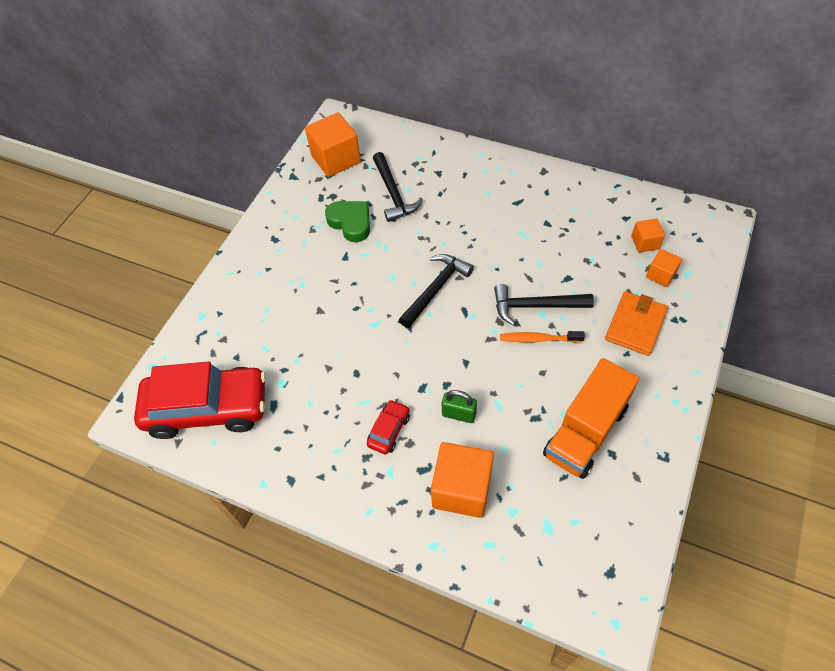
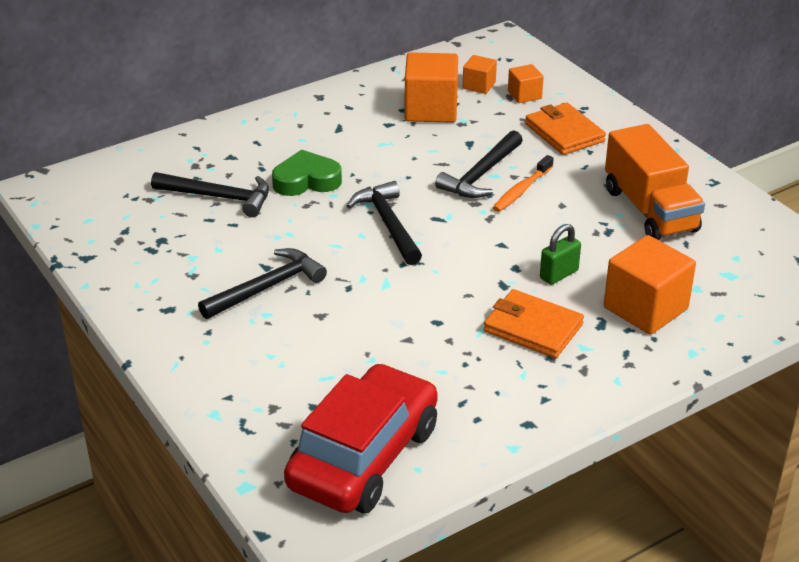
camera: 60 degrees left, 20 degrees down
(326, 270) = (267, 287): none -> black hammer
(336, 159) = (106, 215): orange cube -> orange cube (431, 109)
(351, 223) = (221, 243): green heart -> green heart (306, 180)
(389, 430) = (533, 328): red car -> orange wallet

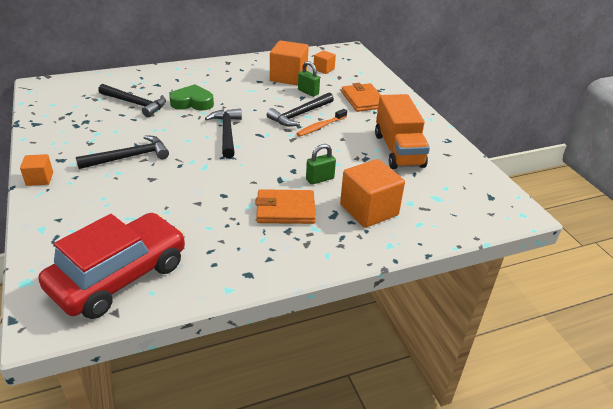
camera: 10 degrees right, 0 degrees up
(474, 132) = (308, 92): none -> green padlock
(524, 95) = (348, 77): orange cube -> orange cube (39, 179)
(533, 328) = (285, 209): orange wallet -> orange wallet turned 45 degrees counterclockwise

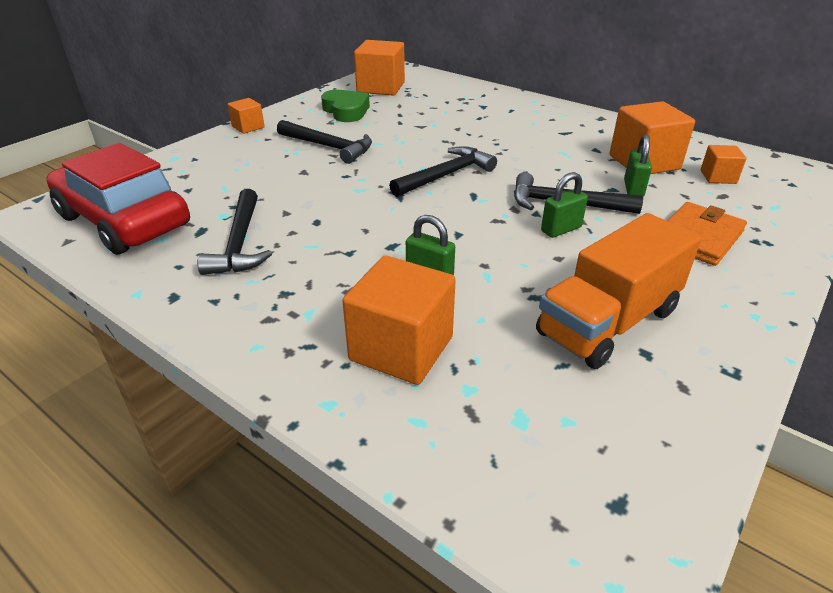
camera: 60 degrees right, 0 degrees up
(65, 104) = (381, 88): none -> orange cube
(119, 276) = (124, 221): red car -> red car turned 150 degrees counterclockwise
(135, 104) = (428, 112): black hammer -> black hammer (239, 243)
(192, 102) = (478, 134): green heart -> green heart (346, 111)
(285, 209) = (329, 274): orange wallet -> none
(320, 127) = (561, 229): orange toothbrush -> green padlock

